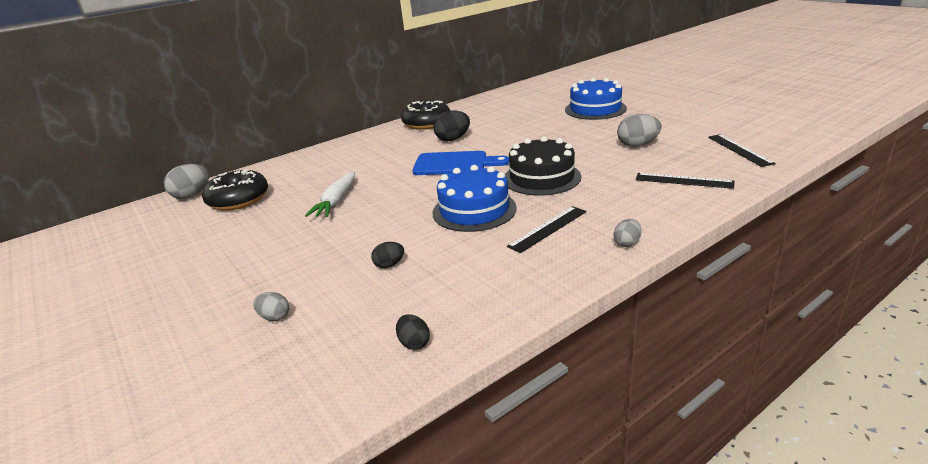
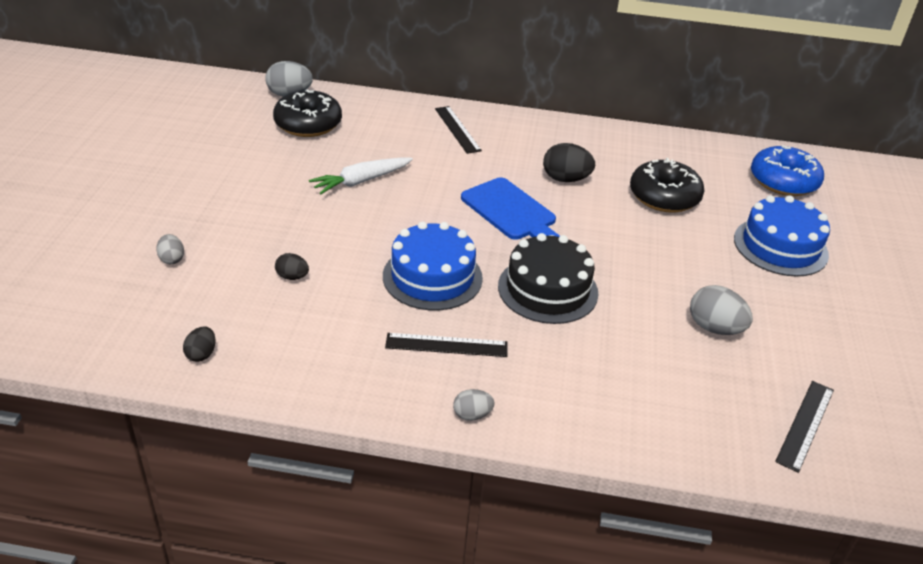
camera: 40 degrees right, 10 degrees up
(427, 123) = (582, 139): black donut -> black donut (664, 197)
(547, 92) = (783, 181): none -> blue donut
(683, 181) = (660, 405): black ruler -> black ruler (457, 129)

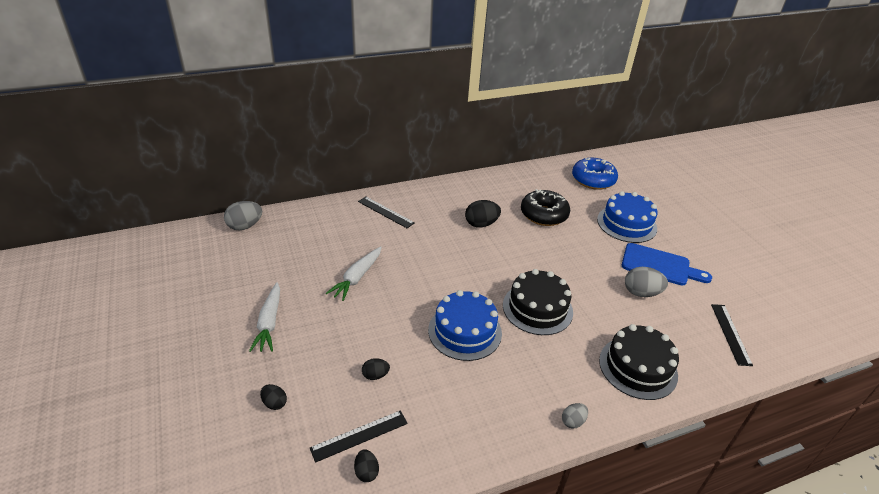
camera: 30 degrees left, 0 degrees up
(172, 259) = (274, 403): grey egg -> black egg
(232, 189) = (269, 323): none -> white carrot
(308, 124) = (280, 246): black donut -> none
(446, 345) = (516, 378): black ruler -> black ruler (359, 435)
(511, 212) = (470, 261): blue cutting board -> blue cutting board (659, 266)
(619, 401) = (638, 367): none -> black cake

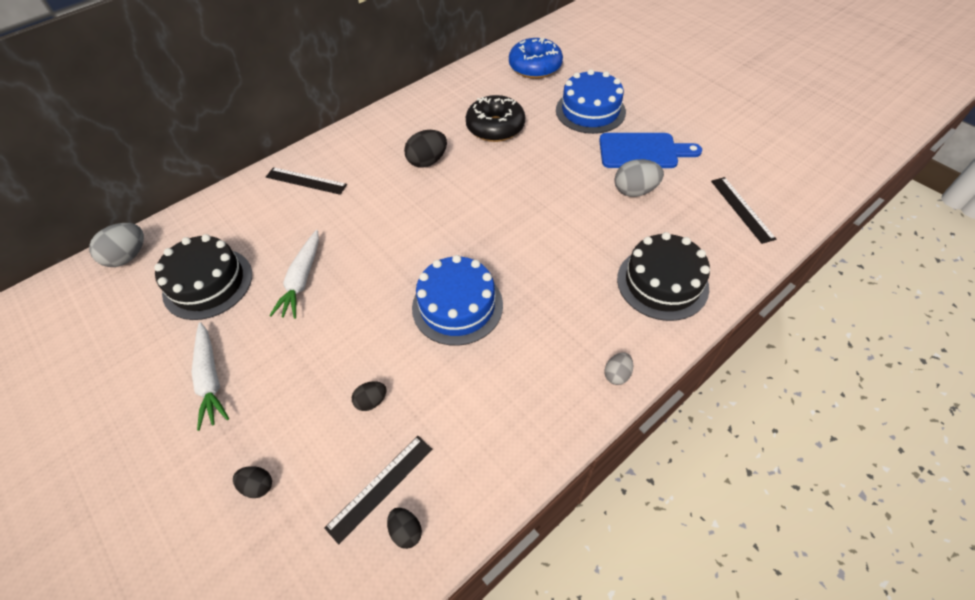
camera: 15 degrees left, 15 degrees up
(537, 308) = (529, 248): black cake -> black cake (208, 283)

